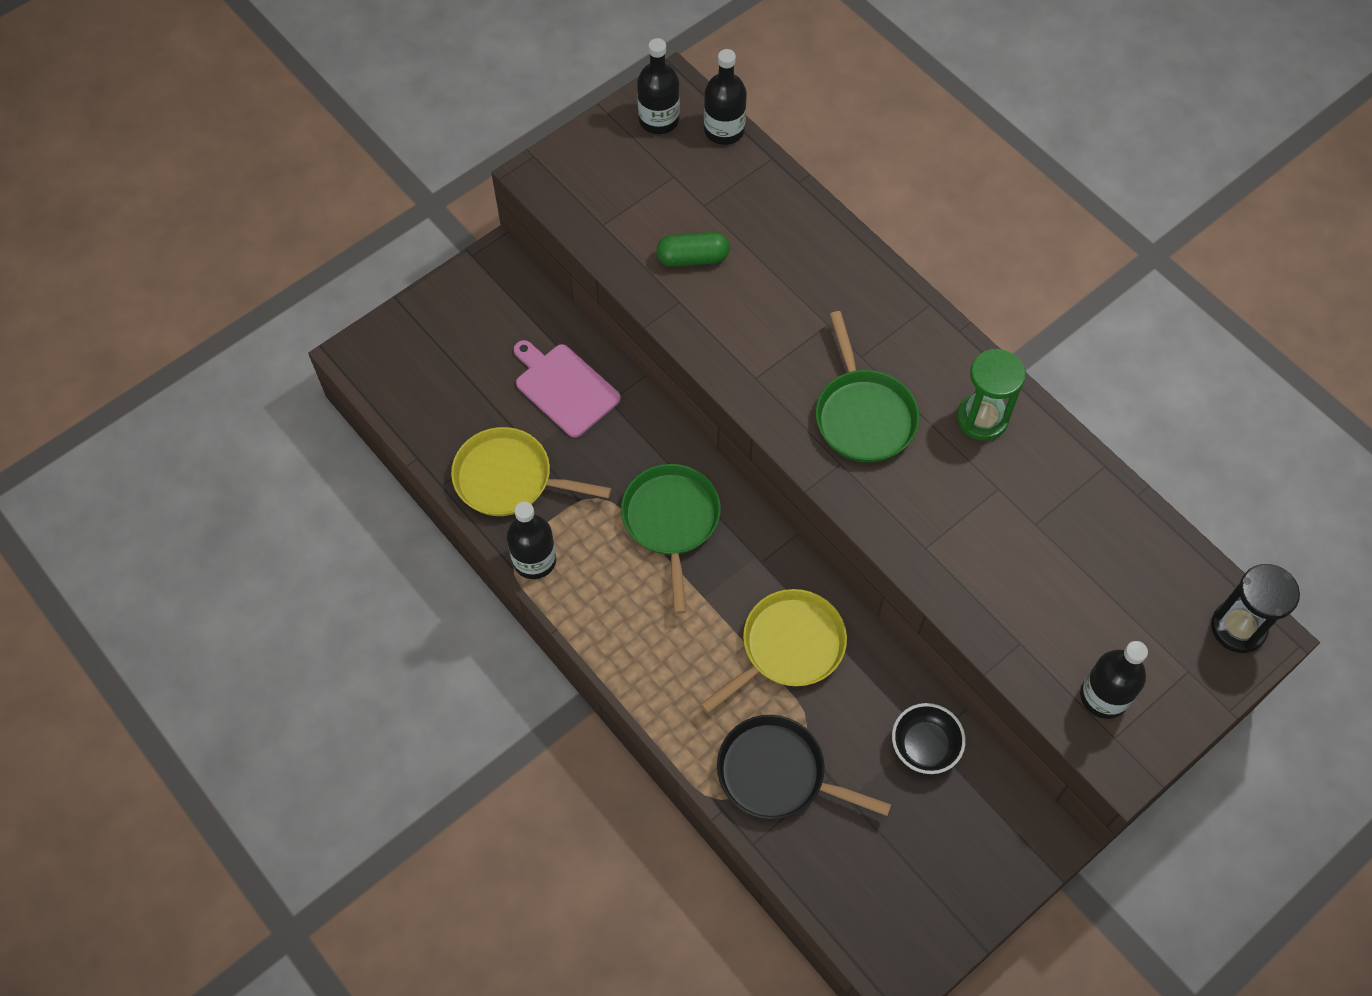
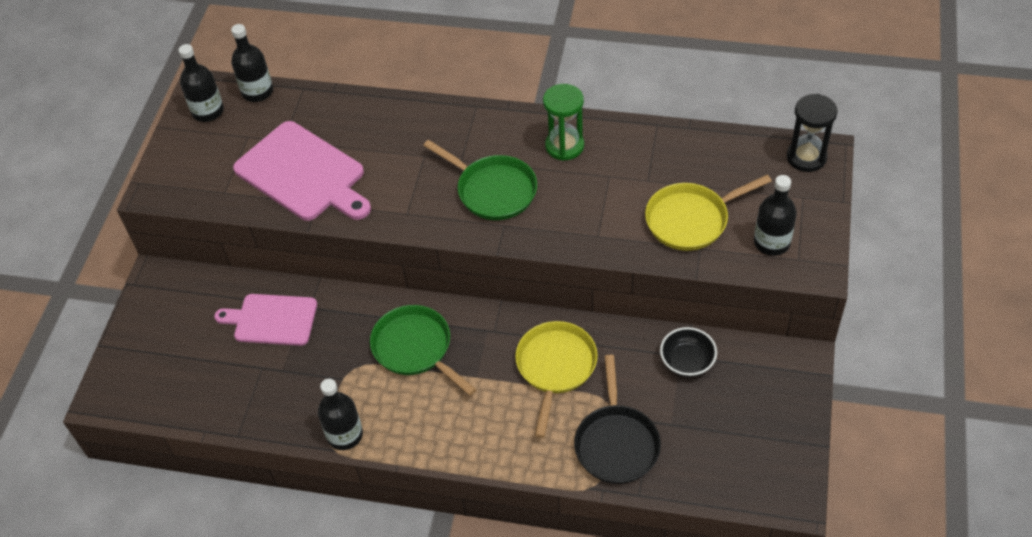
camera: 35 degrees left, 10 degrees down
(509, 478) = (282, 399): yellow pan -> yellow pan (691, 220)
(693, 258) = (303, 173): green capsule -> pink cutting board
(777, 773) = (616, 443): black pan -> black pan turned 75 degrees counterclockwise

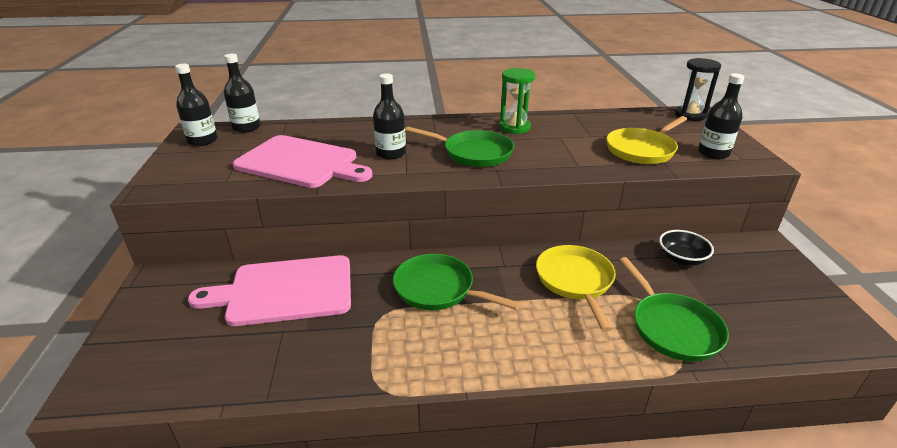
camera: 20 degrees left, 20 degrees down
(272, 320) = (285, 291): pink cutting board -> pink cutting board, size x1.52
(345, 435) = (395, 375): black bottle -> black bottle (391, 153)
(616, 443) = (672, 327): black pan -> green pan

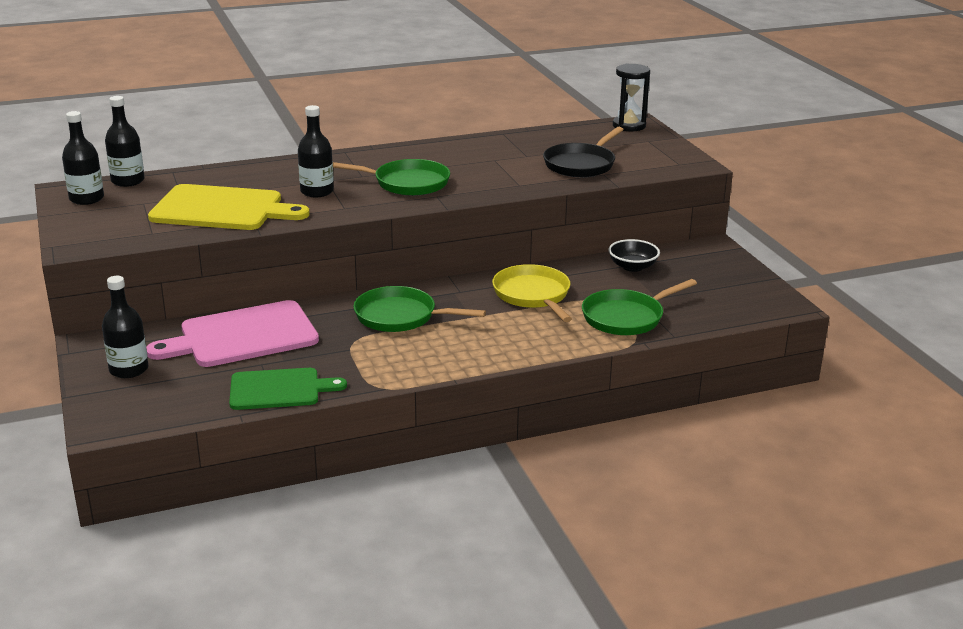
camera: 15 degrees left, 5 degrees down
(281, 372) = (279, 389): none -> green cutting board
(301, 162) = (222, 209): pink cutting board -> yellow cutting board
(514, 127) = (442, 154): green hourglass -> none
(642, 150) = (581, 164): yellow pan -> black pan
(672, 327) = (626, 317): green pan -> green pan turned 90 degrees clockwise
(713, 153) = (651, 161): black bottle -> black bottle (129, 369)

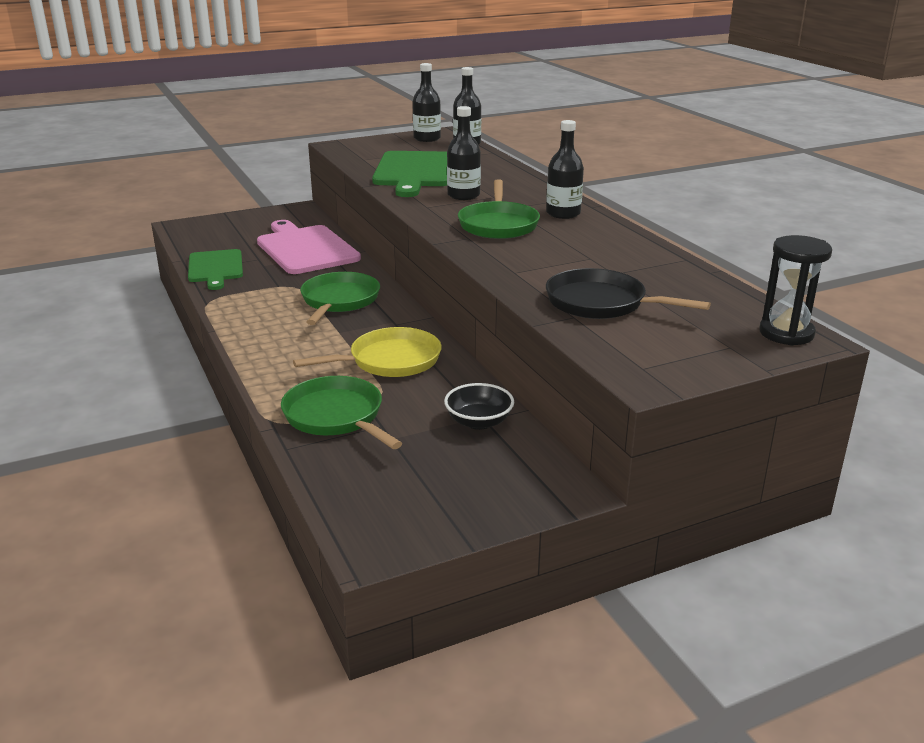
camera: 85 degrees right, 0 degrees up
(129, 369) = (257, 223): black bottle -> black bottle (563, 213)
(222, 209) = (415, 172): yellow cutting board -> green cutting board

